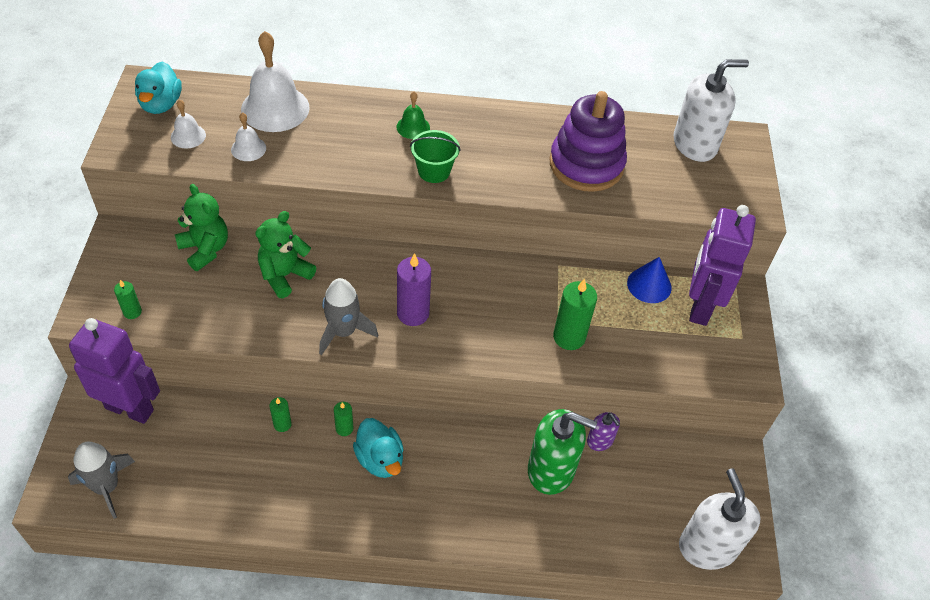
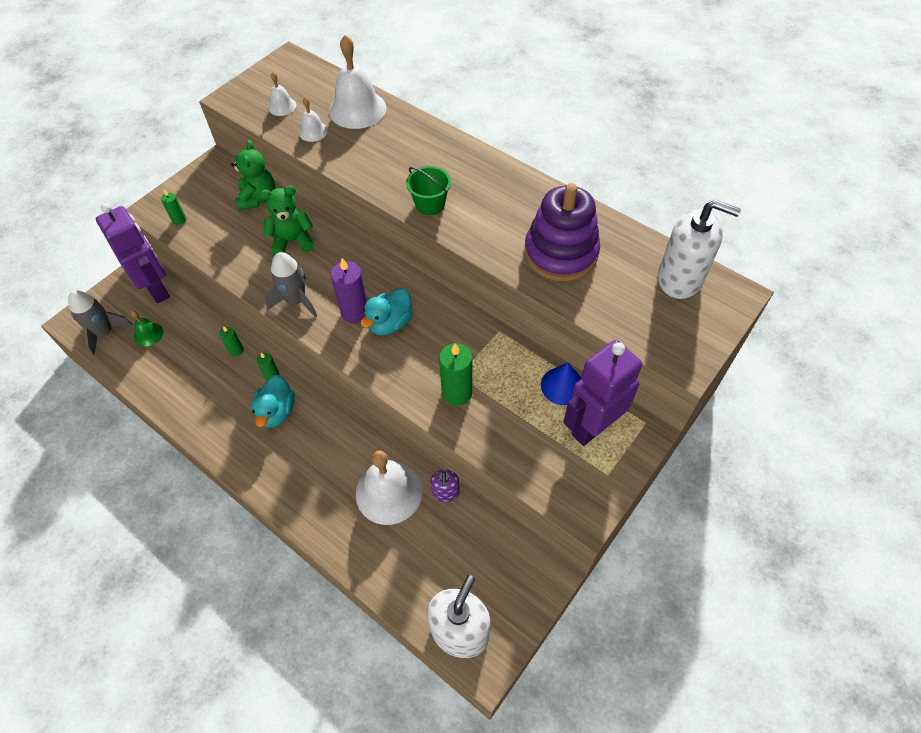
camera: 40 degrees right, 5 degrees up
(161, 104) = (285, 77): turquoise duck -> turquoise duck (390, 323)
(413, 127) = (445, 163): green bell -> green bell (148, 334)
(551, 470) = (389, 492): green soap dispenser -> white bell

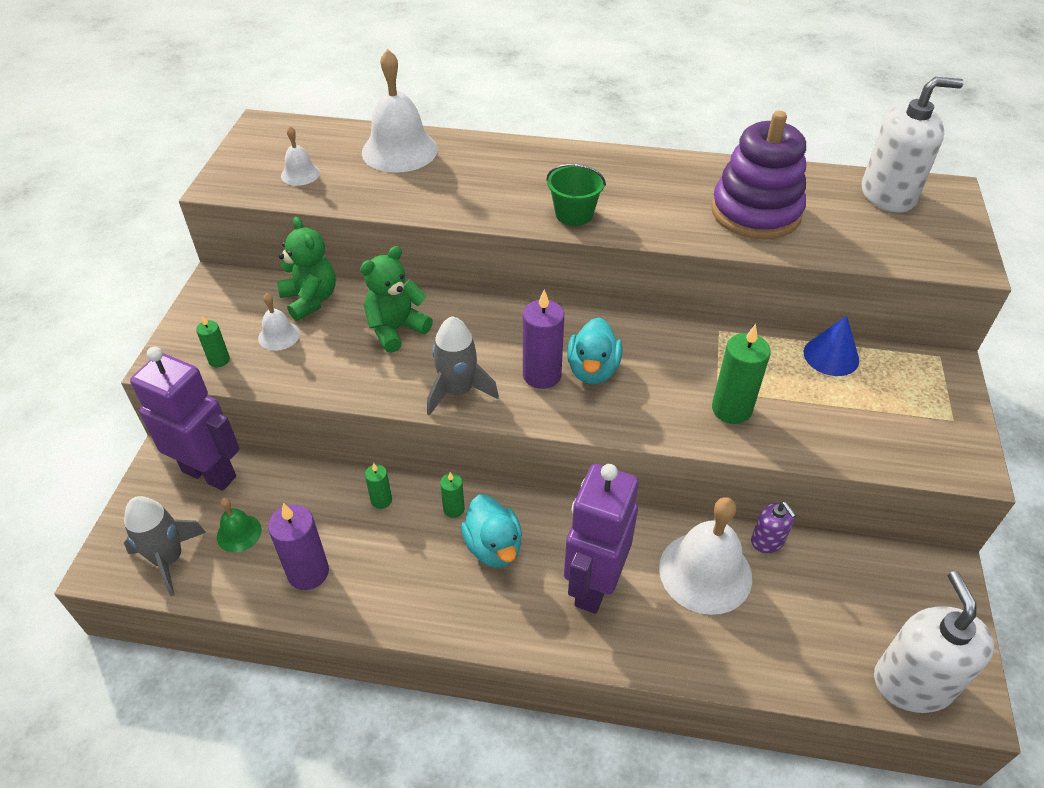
camera: 30 degrees left, 10 degrees down
(167, 376) = (308, 572): none -> purple candle
(313, 131) = (365, 187): white bell -> white bell (279, 336)
(592, 427) = (896, 382): purple robot -> purple robot (593, 585)

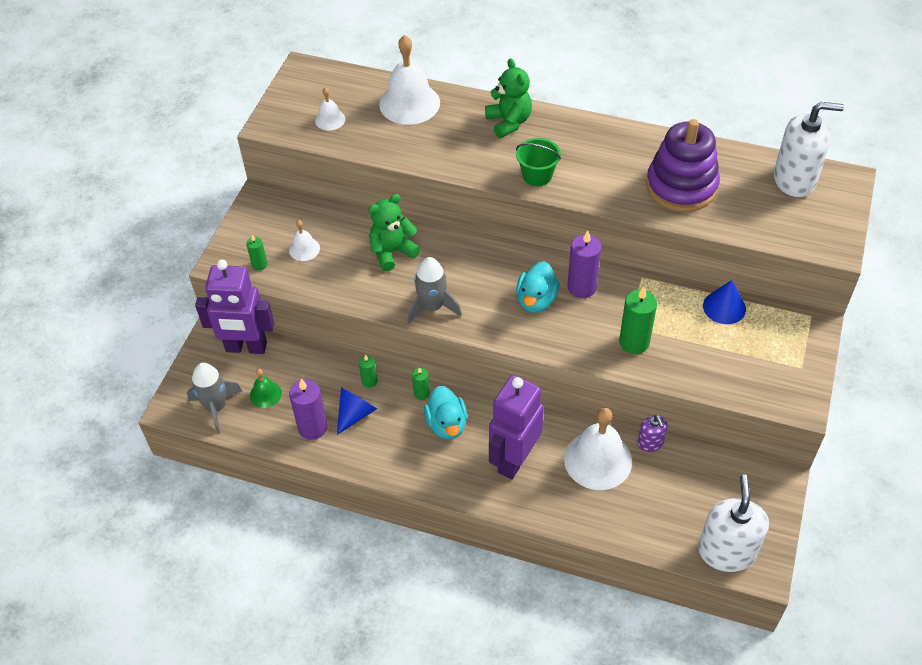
camera: 10 degrees right, 5 degrees up
(210, 473) = (246, 347): purple robot -> purple robot turned 150 degrees clockwise
(310, 300) = (330, 220): green teddy bear -> green teddy bear (509, 122)
(366, 546) = (355, 414): none -> blue cone
(542, 375) = (497, 300): purple candle -> purple candle (581, 287)

